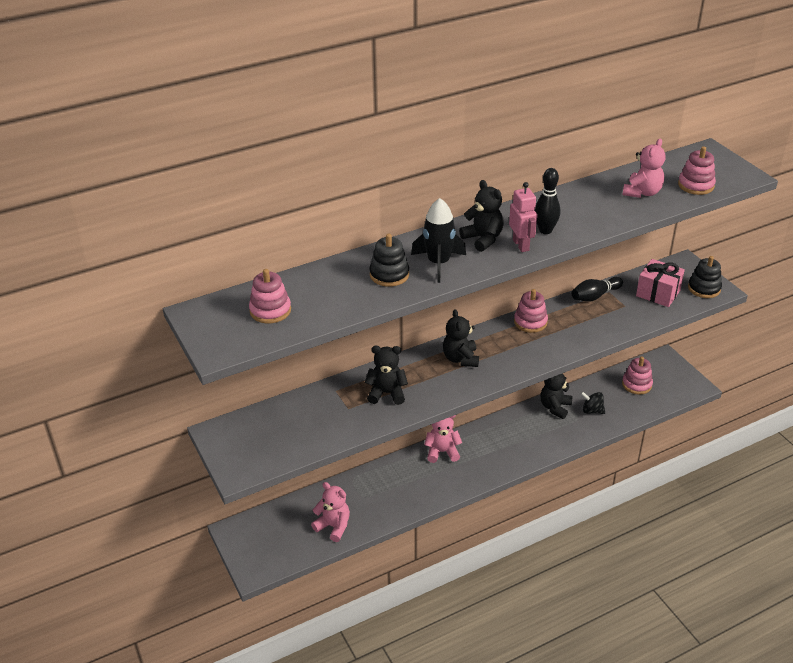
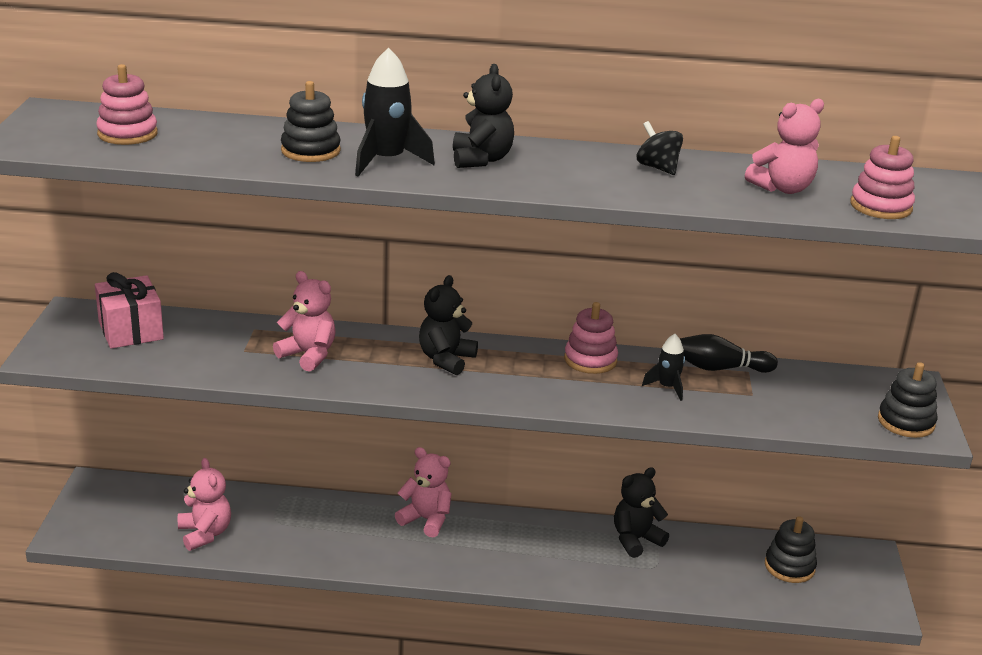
camera: 30 degrees right, 10 degrees down
(387, 393) = (308, 355): black teddy bear -> pink teddy bear
(521, 245) = (521, 180): pink robot -> none
(545, 230) = (578, 178): black bowling pin -> none
(583, 321) = (667, 387): none -> black rocket
(592, 411) = (685, 567): black spinning top -> black spinning top (657, 168)
(637, 384) = (789, 567): pink stacking toy -> black stacking toy
(658, 293) = (822, 400): pink gift -> pink gift (131, 330)

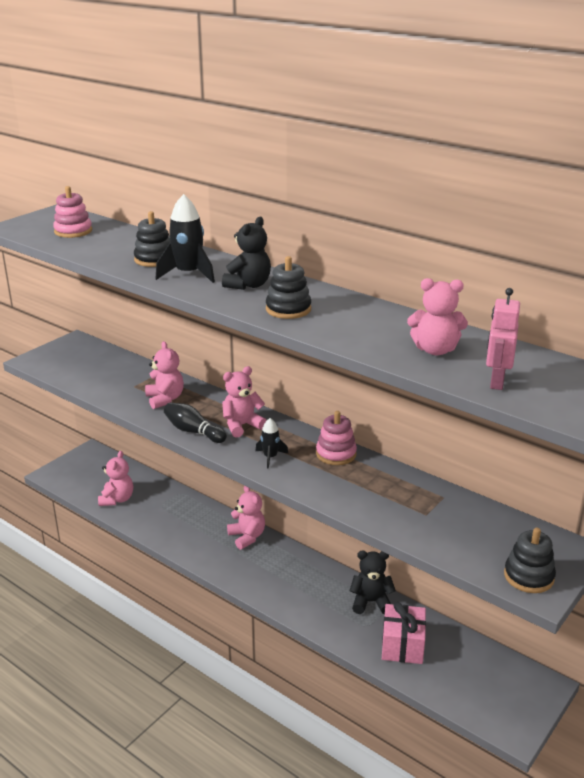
camera: 35 degrees right, 0 degrees up
(131, 330) = (90, 358): pink gift -> pink gift (402, 645)
(446, 359) = (242, 425): black teddy bear -> pink teddy bear
(657, 168) = (362, 315): black spinning top -> none
(667, 387) = (367, 489): black rocket -> black rocket (270, 457)
(720, 368) = (424, 488): black bowling pin -> black bowling pin (193, 431)
(789, 567) = (468, 667): black stacking toy -> black stacking toy (288, 309)
(880, 206) = (496, 381): pink stacking toy -> pink robot

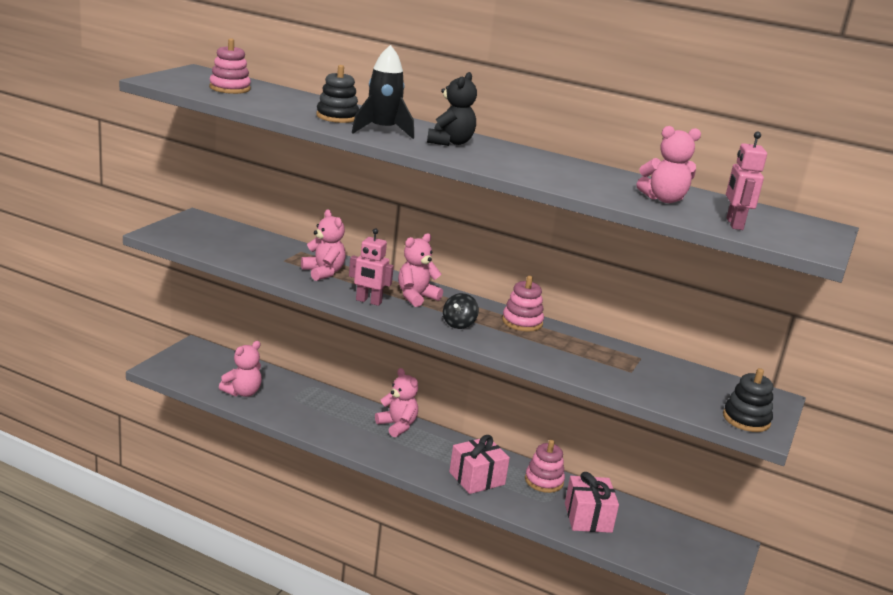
camera: 15 degrees left, 5 degrees down
(117, 499) = (242, 392): pink teddy bear -> pink teddy bear turned 45 degrees clockwise
(193, 431) = (368, 301): black bowling pin -> pink robot
(270, 457) = (459, 324): black rocket -> black spinning top
(288, 309) = (504, 163): black stacking toy -> none
(305, 597) = (477, 478): none -> pink gift
(371, 602) = (544, 481): black teddy bear -> pink stacking toy

